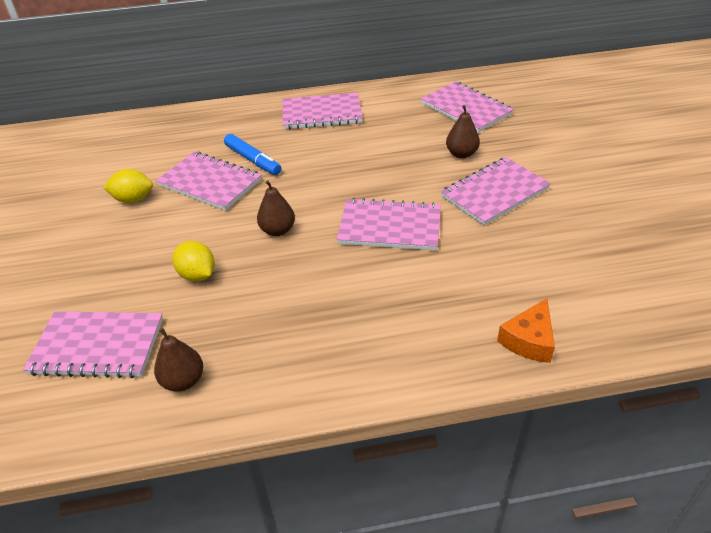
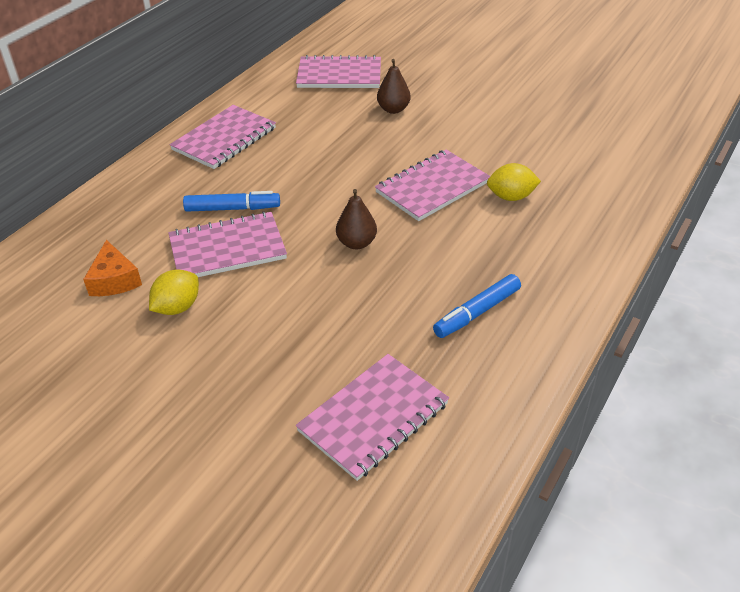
camera: 50 degrees left, 0 degrees up
(183, 380) = (479, 380): brown pear -> none
(197, 275) = (354, 315): yellow lemon -> yellow lemon (511, 197)
(262, 336) = (477, 312): none -> blue marker
(495, 193) = (460, 123): pink notebook -> none
(529, 340) = (622, 196): orange cheese -> orange cheese (114, 280)

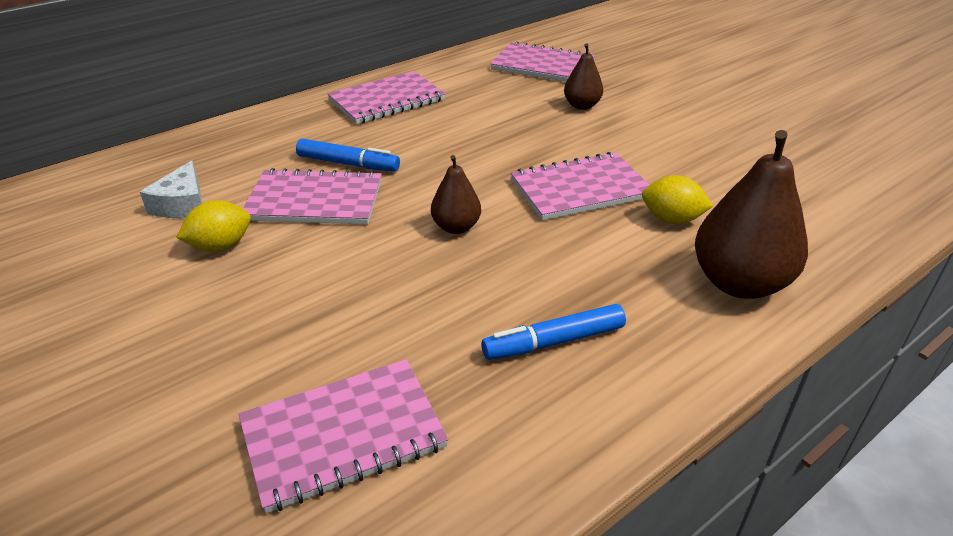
camera: 20 degrees right, 5 degrees down
(114, 280) = (182, 204): orange cheese -> white cheese
(578, 236) = (739, 283): none -> brown pear

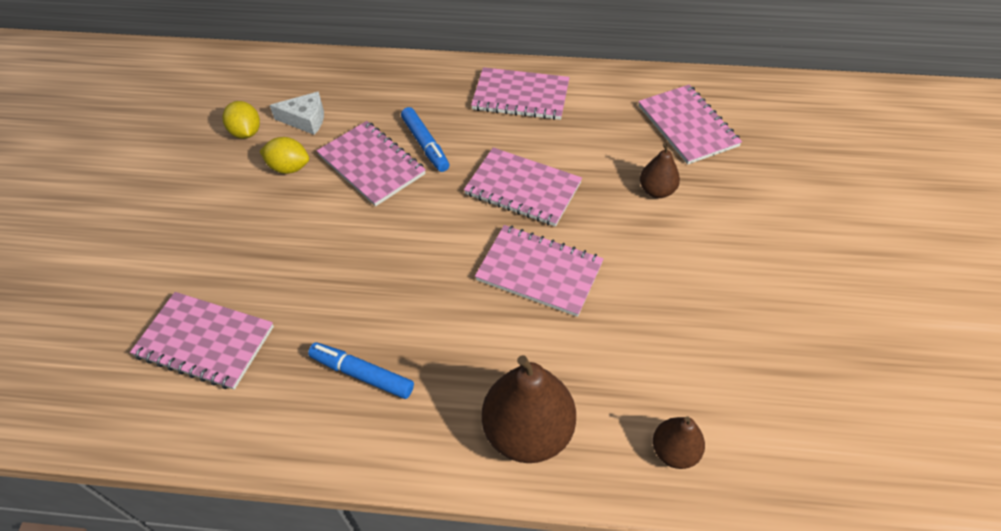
camera: 45 degrees right, 15 degrees up
(182, 204) = (305, 119): white cheese -> white cheese turned 135 degrees counterclockwise
(456, 227) = (420, 246): brown pear -> brown pear (674, 451)
(483, 150) = (523, 188): none -> pink notebook
(671, 219) = (563, 346): yellow lemon -> yellow lemon (246, 132)

